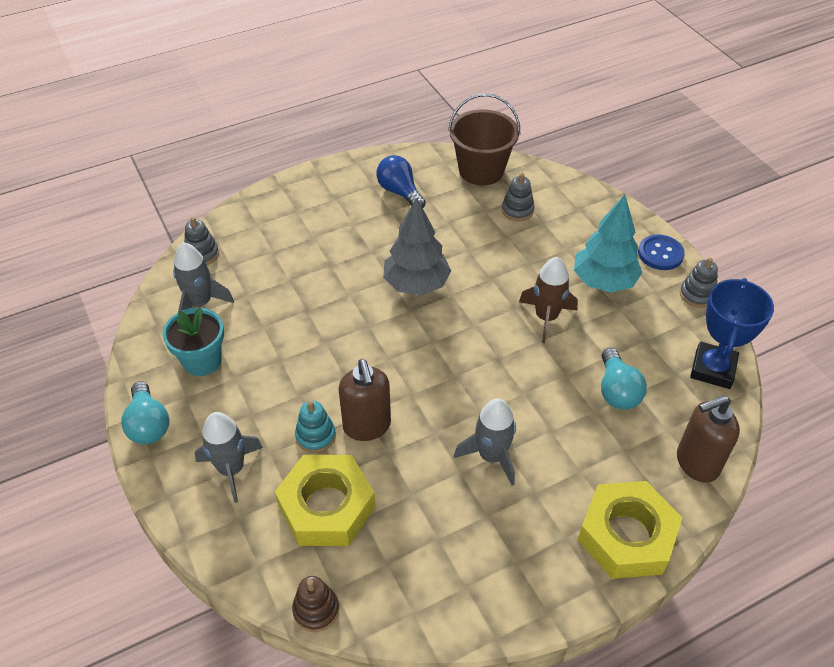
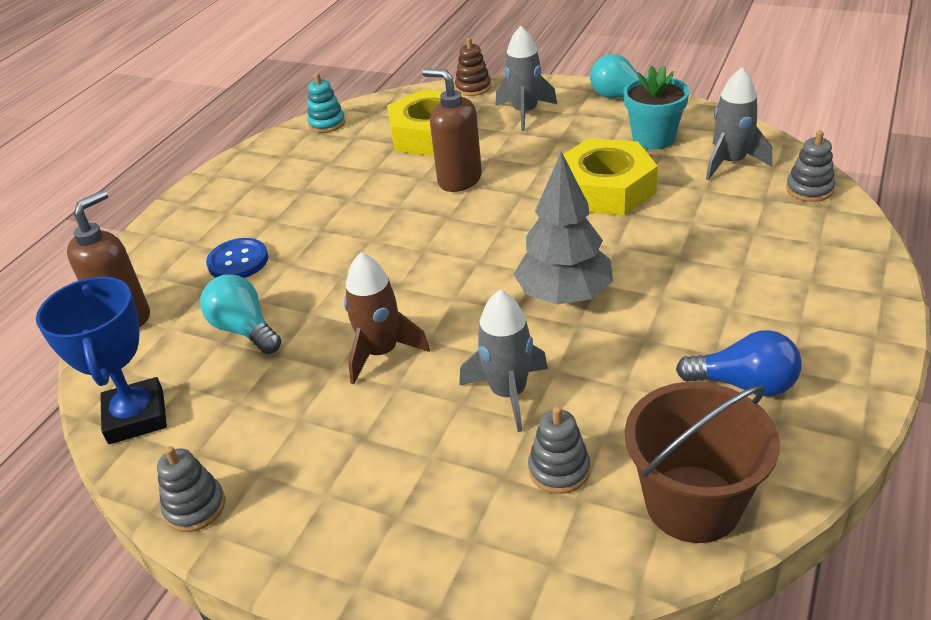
camera: 145 degrees right, 10 degrees down
(315, 436) = (492, 155): turquoise stacking toy -> turquoise stacking toy (327, 123)
(316, 610) = (377, 102): brown stacking toy -> brown stacking toy (473, 88)
(491, 456) = (331, 219): grey rocket -> grey rocket (508, 393)
(604, 281) = (343, 441): turquoise tree -> none
(626, 536) = (173, 237): yellow nut -> yellow nut (605, 188)
(660, 254) = (285, 542): blue button -> blue button (238, 261)

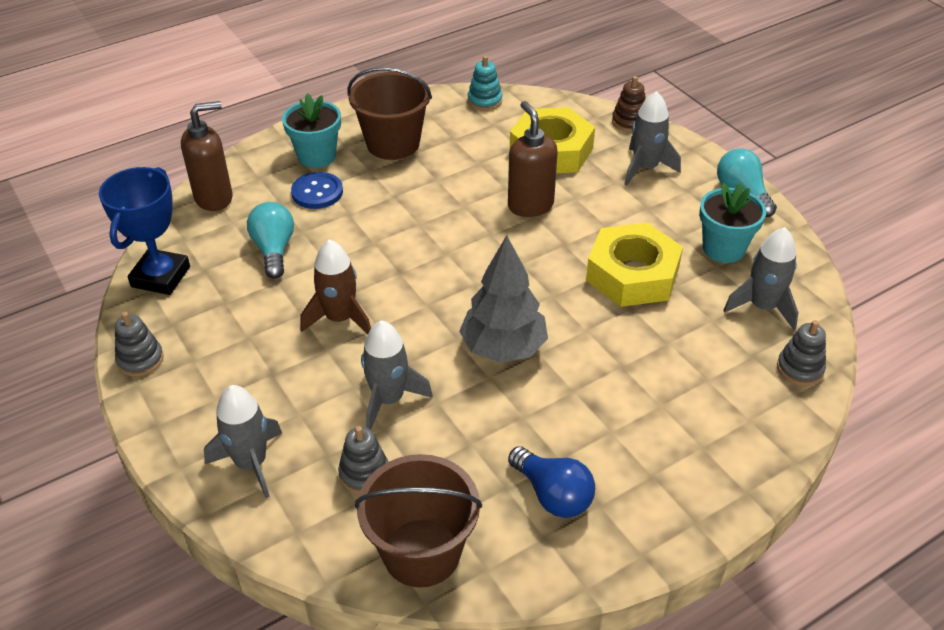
camera: 30 degrees right, 5 degrees up
(204, 233) = (317, 156): none -> turquoise flower pot
(274, 190) = (393, 143): none -> brown bucket
(433, 531) = (251, 463): none -> grey rocket

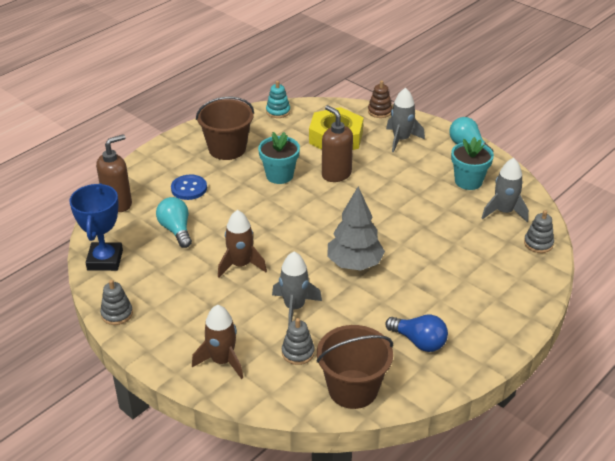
camera: 15 degrees left, 5 degrees down
(251, 463) = (222, 361): grey rocket -> brown rocket
(317, 156) = (177, 165): turquoise flower pot -> turquoise flower pot (279, 175)
(632, 274) = (418, 206): yellow nut -> none

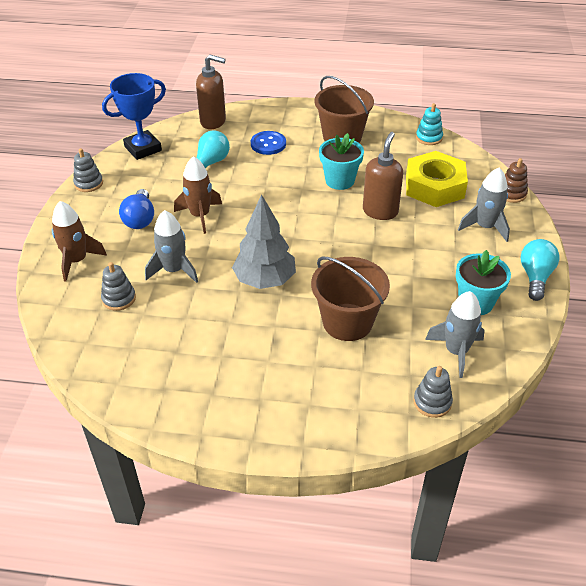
camera: 55 degrees right, 5 degrees up
(353, 389) = (98, 354): brown bucket -> brown bucket (347, 322)
(419, 341) = (194, 371): blue light bulb -> blue light bulb (140, 219)

